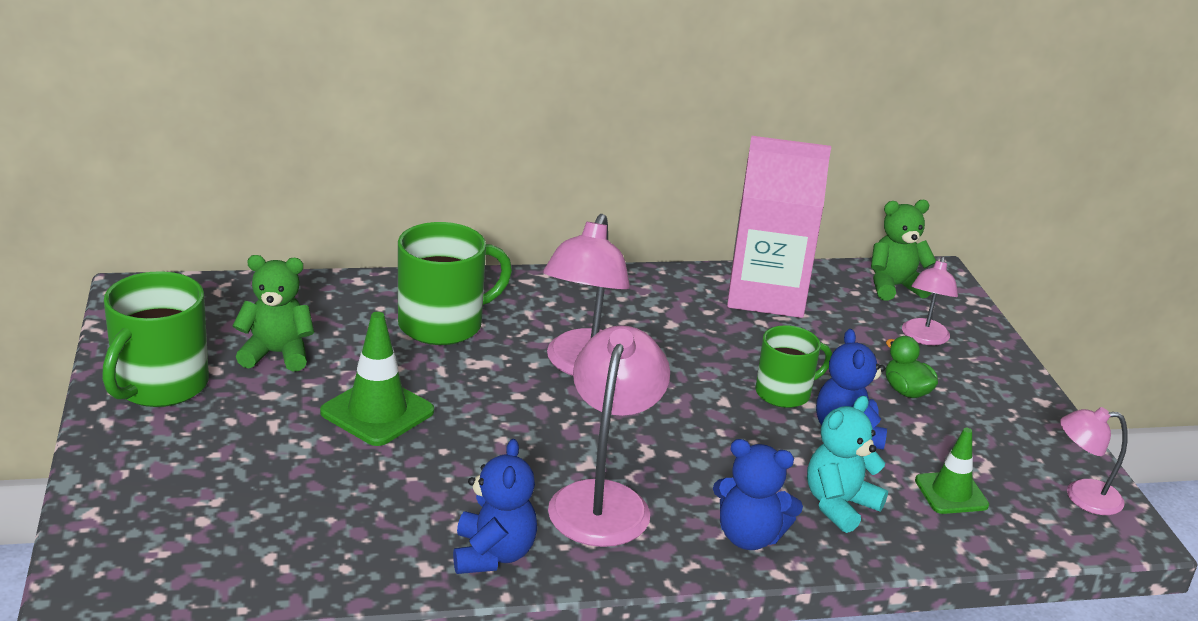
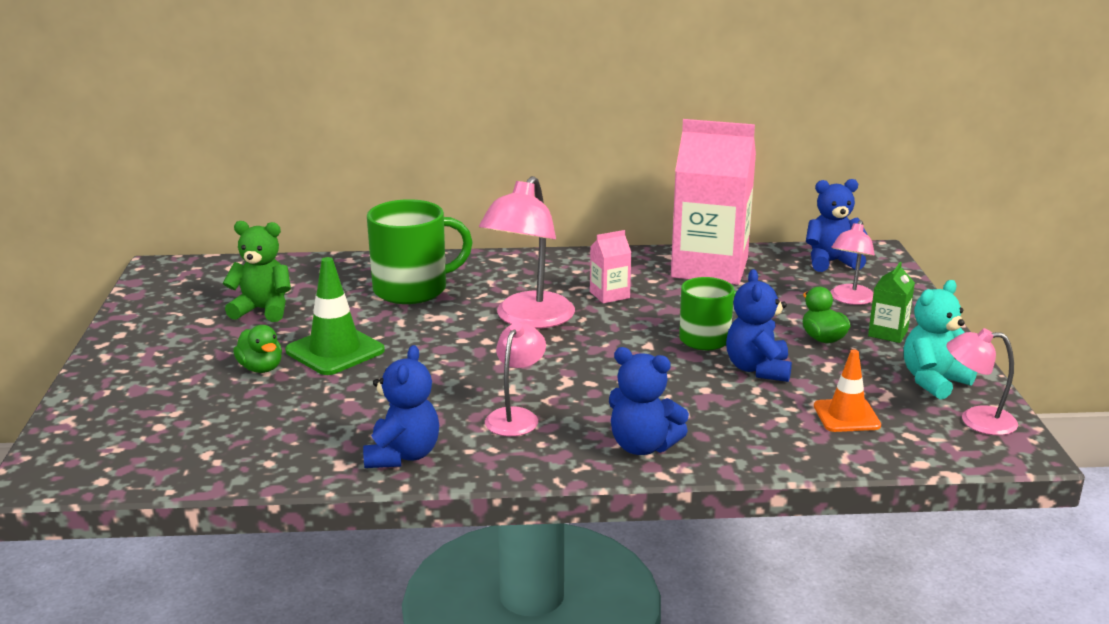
camera: 10 degrees right, 5 degrees down
(159, 385) = (157, 331): green mug -> none
(298, 437) = (261, 368): none -> green duck
(604, 500) = (516, 416): pink lamp -> pink lamp, size x0.58
(666, 332) = (609, 295): none -> pink carton
(839, 505) = (735, 424): turquoise teddy bear -> turquoise teddy bear (933, 381)
(894, 287) = (831, 262): green teddy bear -> blue teddy bear
(951, 493) = (846, 416): green traffic cone -> orange traffic cone
(972, 383) = (888, 333): none -> green carton

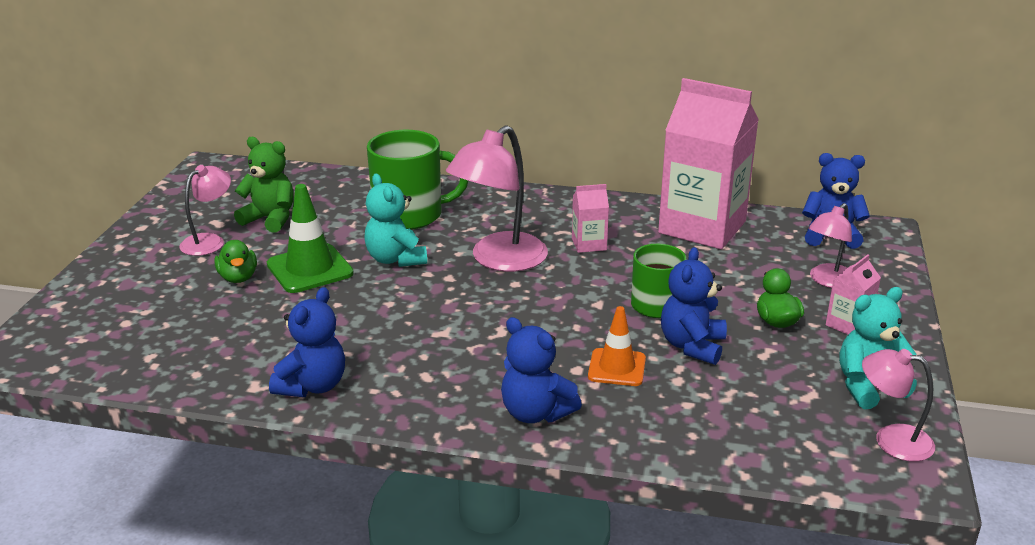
camera: 15 degrees right, 5 degrees up
(421, 331) = (396, 259): none -> turquoise teddy bear
(516, 416) = (434, 361): pink lamp -> pink lamp (209, 241)
(846, 416) = (756, 412): orange traffic cone -> orange traffic cone (617, 368)
(888, 333) = (848, 325): green carton -> pink carton

